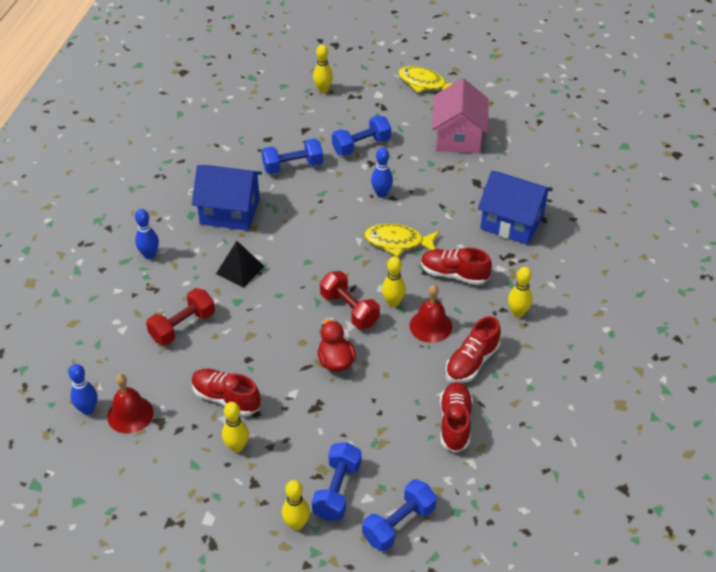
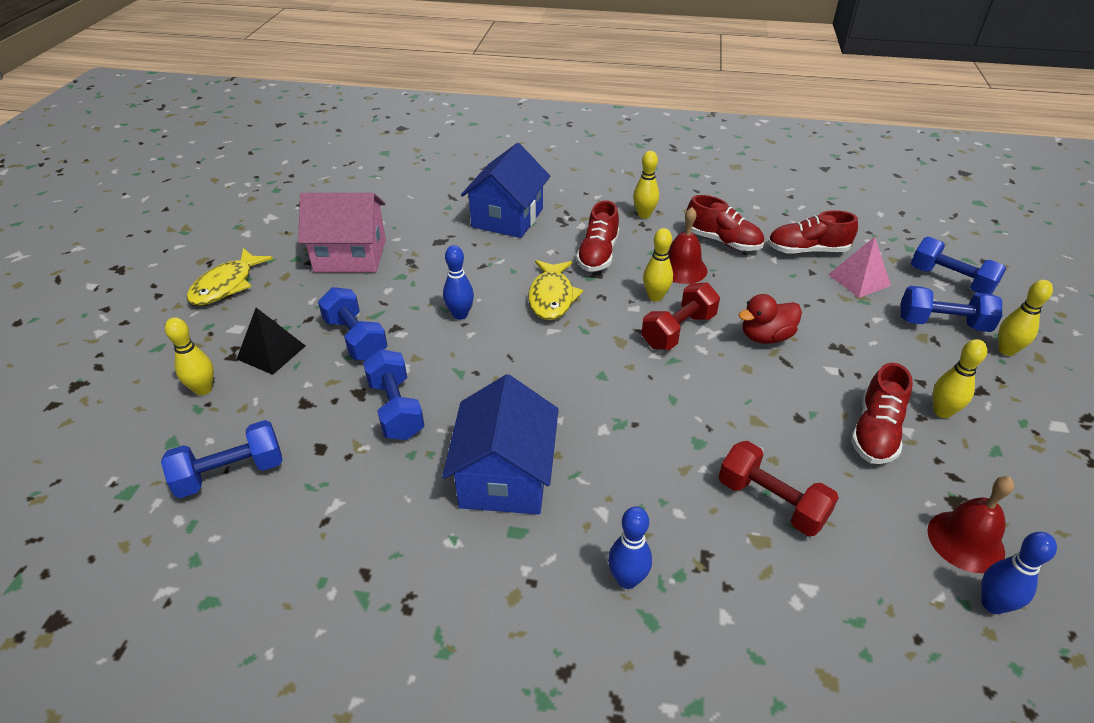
camera: 95 degrees left, 5 degrees down
(240, 270) = (634, 447): black pyramid -> black pyramid (271, 352)
(256, 109) = (231, 473): none -> blue dumbbell
(406, 449) = (859, 280): none -> pink pyramid

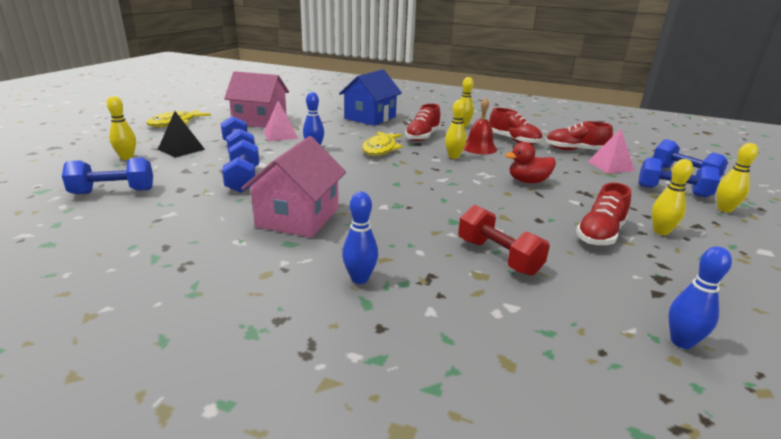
camera: 10 degrees right, 15 degrees down
(397, 288) = (280, 135): none -> pink pyramid
(505, 476) = (298, 217): blue house -> pink house
(678, 331) = (463, 172): red dumbbell -> none
(965, 541) = (664, 301): red bell -> none

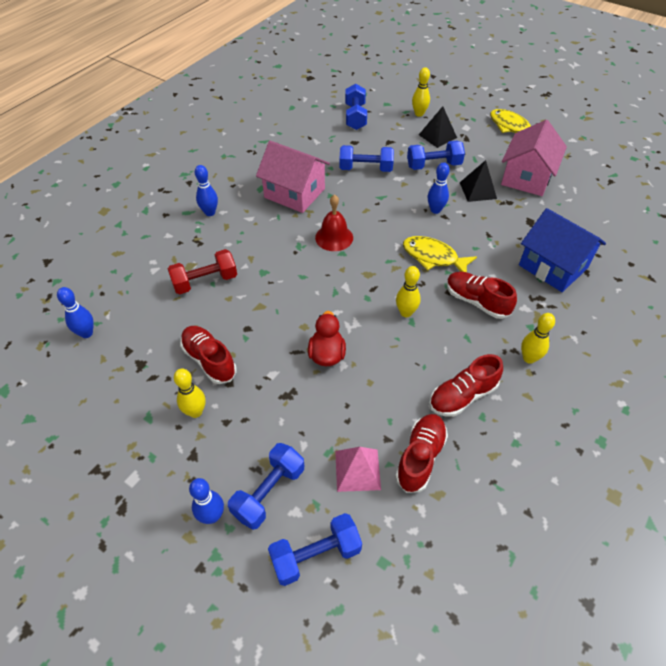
camera: 105 degrees right, 25 degrees up
(280, 135) = (478, 190): pink pyramid -> black pyramid
(479, 148) = (434, 346): red bell -> red bell (334, 237)
(724, 209) = (212, 516): yellow bowling pin -> blue bowling pin

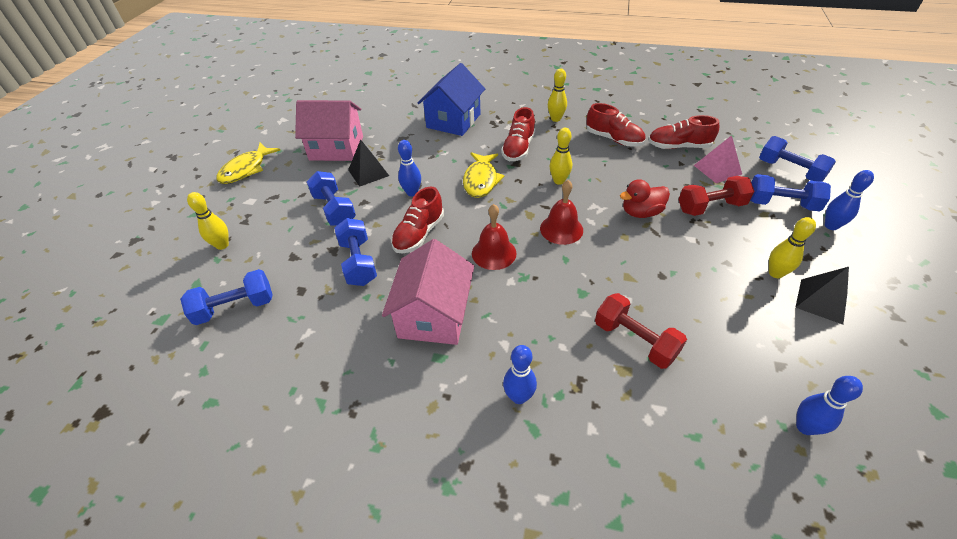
camera: 110 degrees left, 5 degrees down
(209, 360) = (721, 288): red shoe -> red shoe (419, 234)
(302, 418) = (710, 207): none -> red dumbbell
(337, 287) = (561, 229): none -> red bell
(437, 136) = (273, 219): black pyramid -> black pyramid (821, 301)

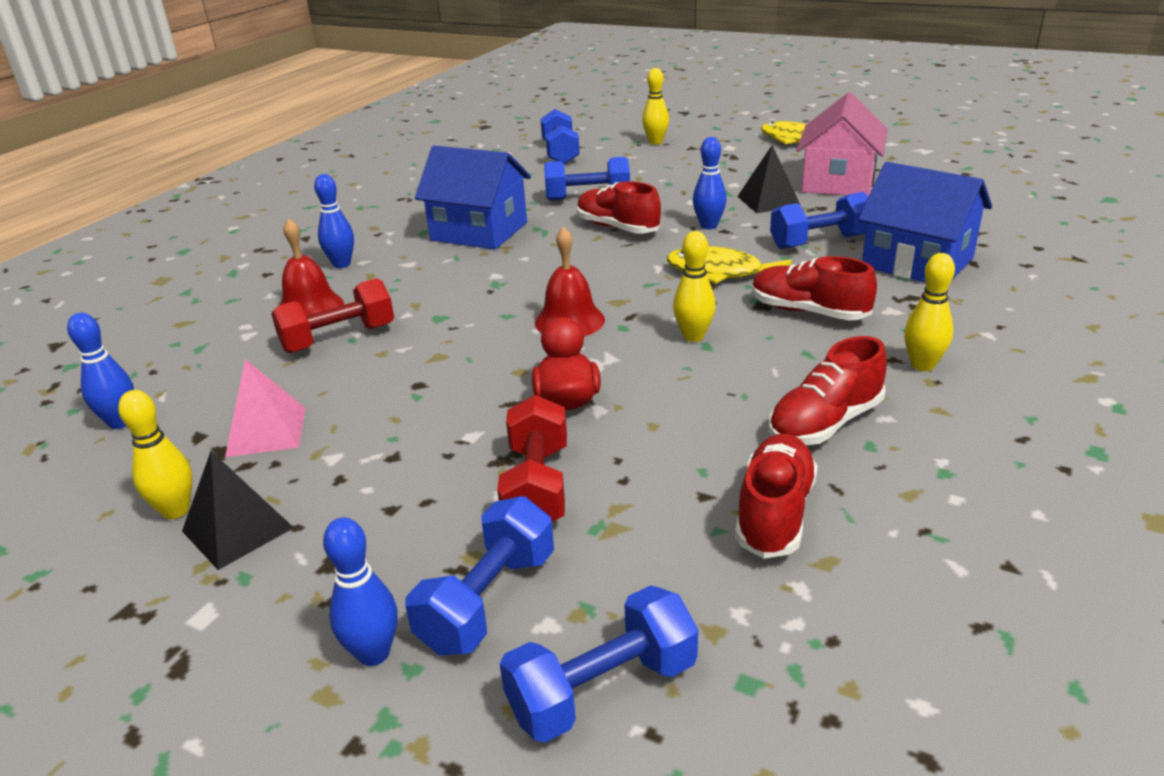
camera: 105 degrees right, 15 degrees down
(334, 209) = (692, 185): blue dumbbell -> blue dumbbell (819, 242)
(434, 315) = (479, 231): pink house -> blue house
(494, 253) = (552, 269): red bell -> red bell (310, 308)
(717, 169) = (659, 545): pink pyramid -> pink pyramid (266, 431)
(775, 273) = (330, 502): yellow bowling pin -> yellow bowling pin (176, 510)

